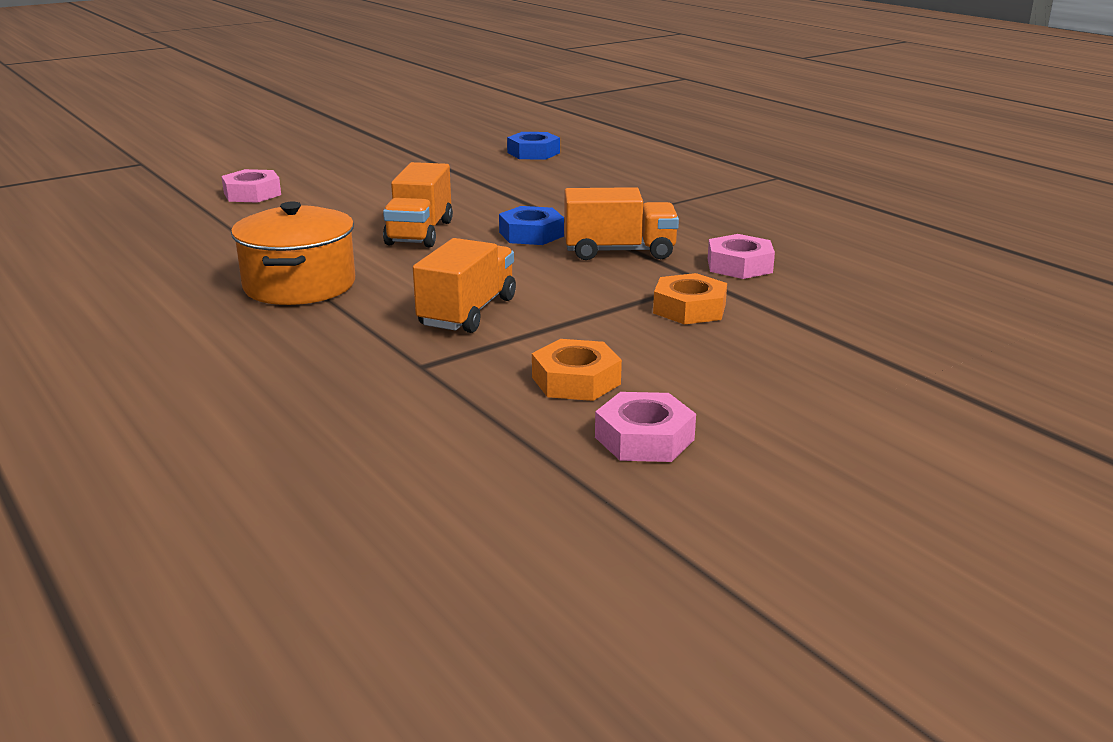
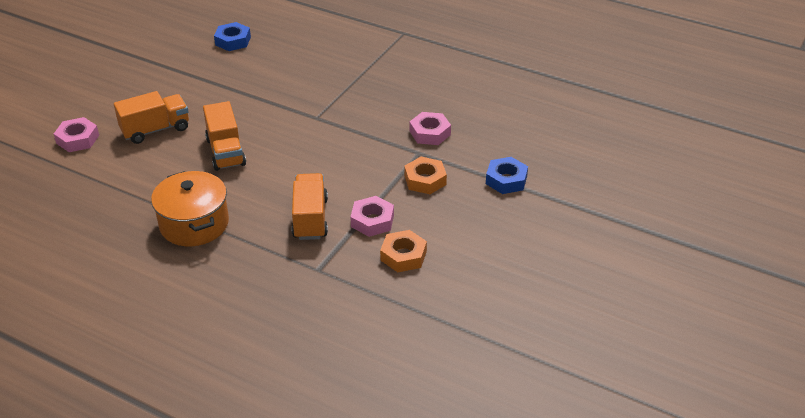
camera: 25 degrees left, 15 degrees up
(531, 234) = (295, 135): blue nut -> blue nut (506, 180)
(619, 252) = (357, 138): orange truck -> orange truck (155, 130)
(644, 438) = (460, 286): pink nut -> pink nut (372, 221)

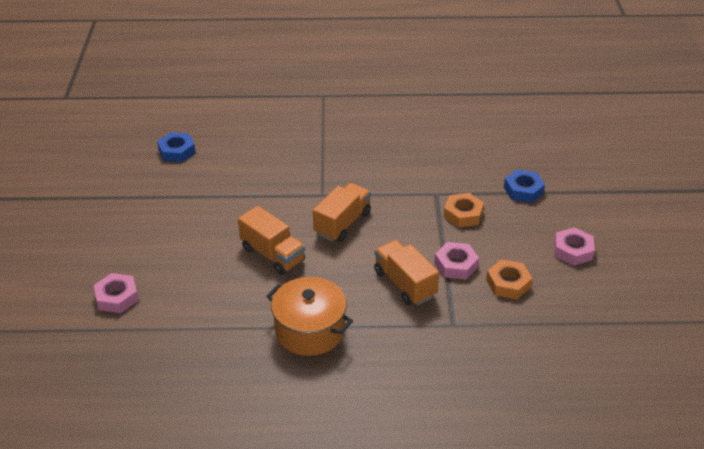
camera: 30 degrees left, 0 degrees up
(155, 130) = (186, 259): orange truck -> orange truck (342, 223)
(430, 133) = (428, 173): pink nut -> pink nut (572, 251)

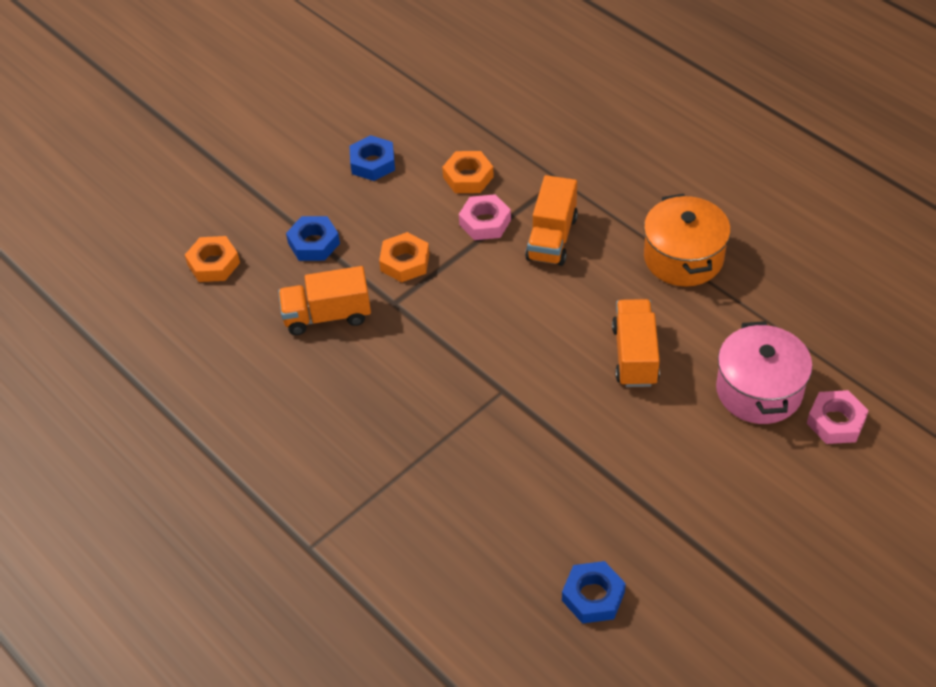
camera: 130 degrees left, 10 degrees up
(180, 284) = (759, 390): none -> pink pot
(342, 223) = (527, 339): orange truck -> orange truck (327, 316)
(550, 150) = (213, 264): none -> orange nut
(572, 251) = (373, 163): pink nut -> blue nut

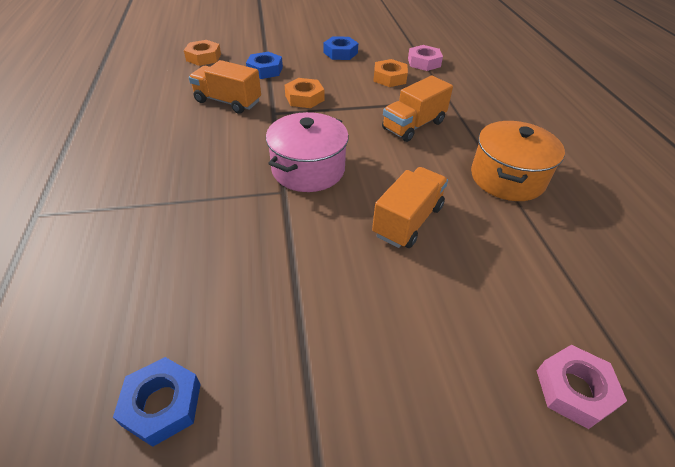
camera: 30 degrees right, 5 degrees down
(485, 222) = (376, 100): pink nut -> pink nut (424, 62)
(759, 390) = (503, 308): pink pot -> pink pot (308, 169)

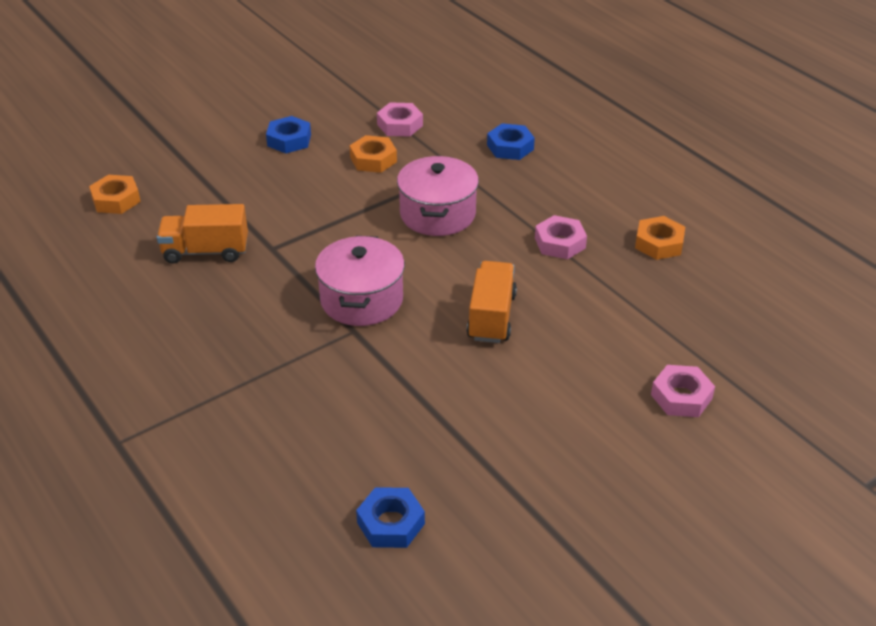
camera: 25 degrees left, 5 degrees down
(265, 70) = (214, 194): blue nut -> blue nut (510, 147)
(304, 98) = (293, 218): orange nut -> orange nut (659, 243)
(413, 125) = (437, 214): orange truck -> pink pot
(507, 178) = (560, 243): orange pot -> pink nut

